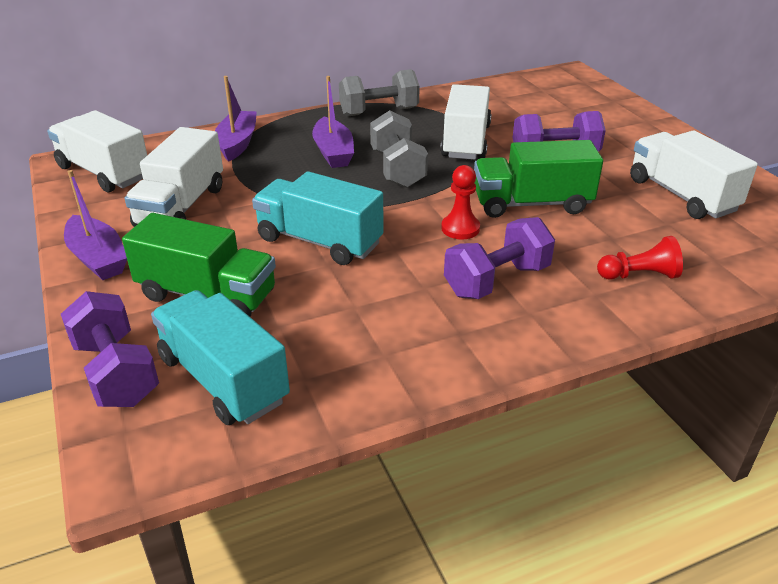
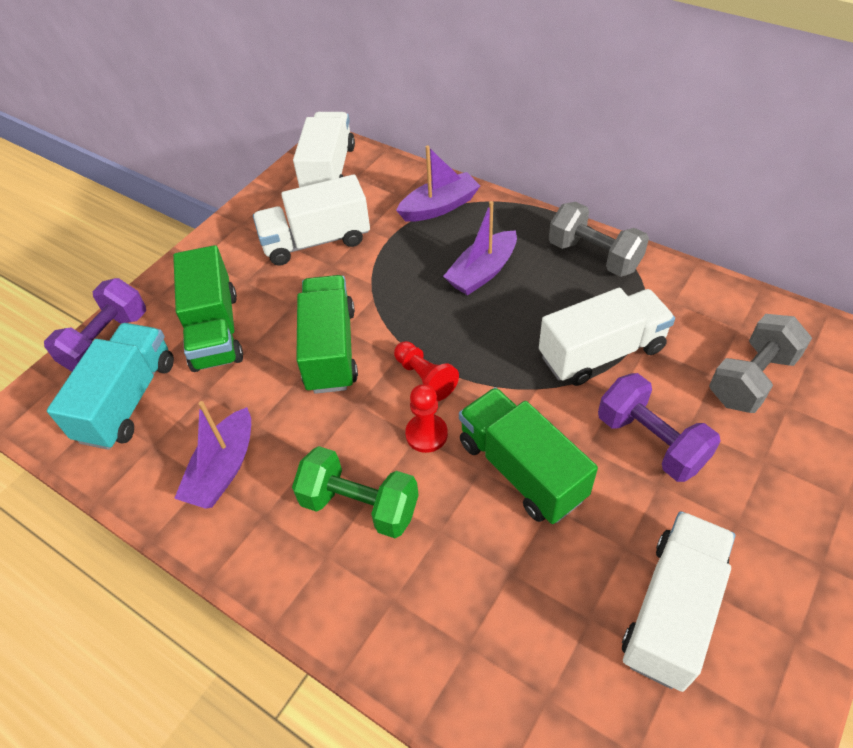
camera: 60 degrees right, 15 degrees up
(98, 258) = (220, 246): purple boat -> purple boat (223, 469)
(319, 241) = (330, 349): turquoise truck -> green truck
(397, 169) = (494, 332): grey dumbbell -> grey dumbbell (751, 379)
(496, 280) = (359, 505): purple dumbbell -> green dumbbell
(639, 275) = (455, 627): red pawn -> red pawn (425, 378)

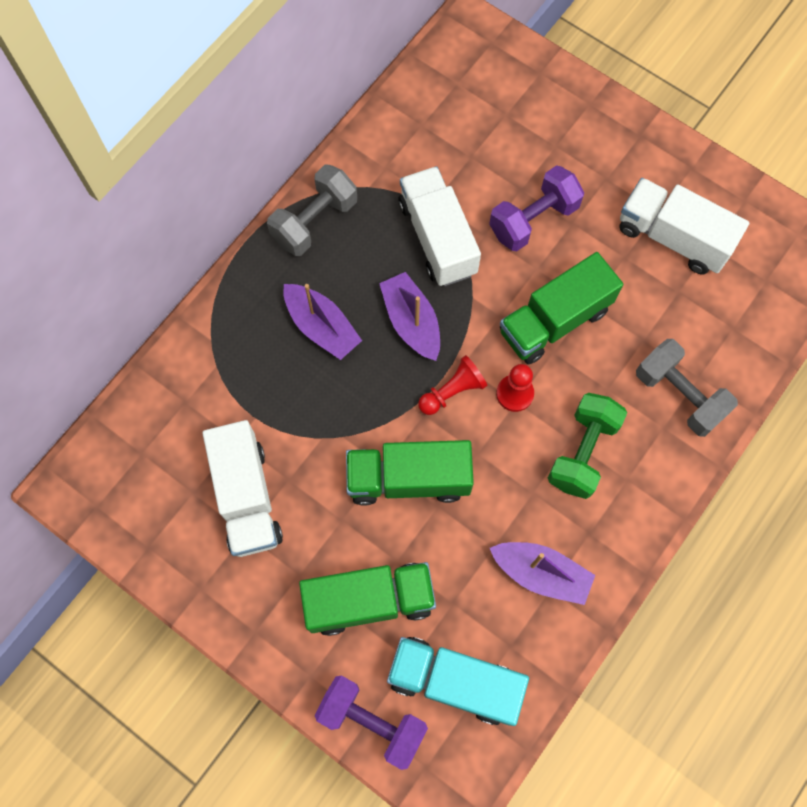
camera: 90 degrees left, 20 degrees up
(328, 171) = (121, 485): white truck -> none
(439, 207) = (213, 361): purple boat -> purple boat (411, 322)
(751, 379) = (477, 131): grey dumbbell -> grey dumbbell (679, 395)

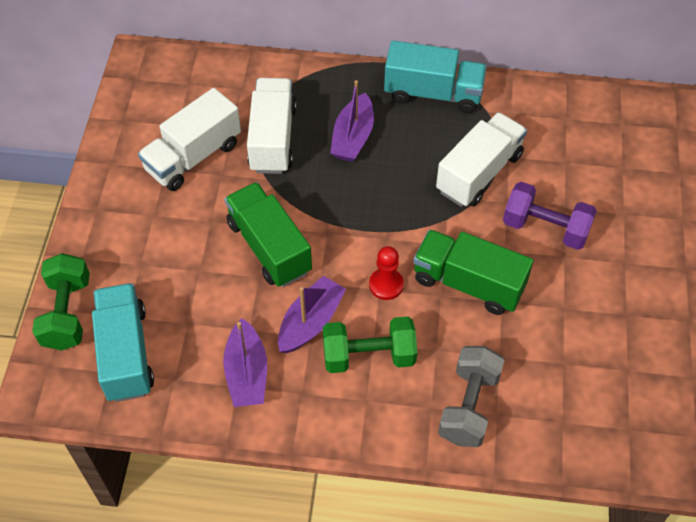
camera: 60 degrees right, 15 degrees down
(315, 221) = (433, 93): grey dumbbell -> turquoise truck
(369, 600) = (159, 267): green truck -> none
(372, 721) = (67, 313): purple dumbbell -> green dumbbell
(411, 322) = (397, 189): purple boat -> purple boat (310, 322)
(452, 391) = (359, 242): red pawn -> none
(672, 237) = (610, 336): white truck -> white truck (272, 139)

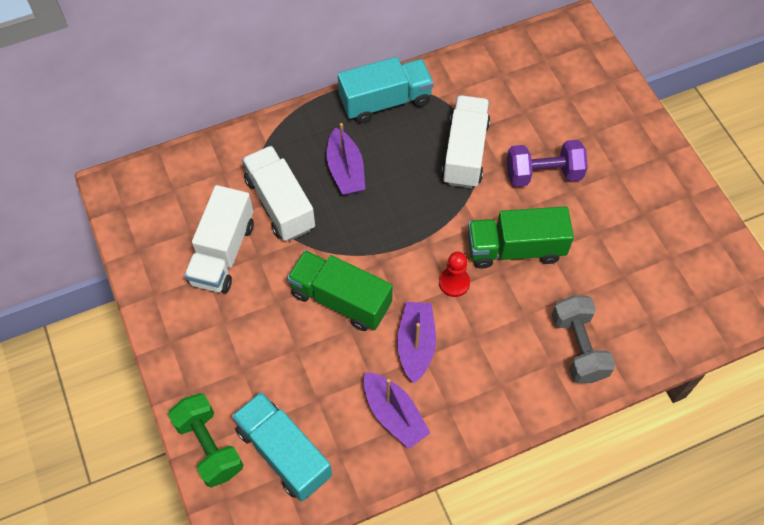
camera: 30 degrees left, 5 degrees up
(368, 355) = (479, 348): green dumbbell -> none

